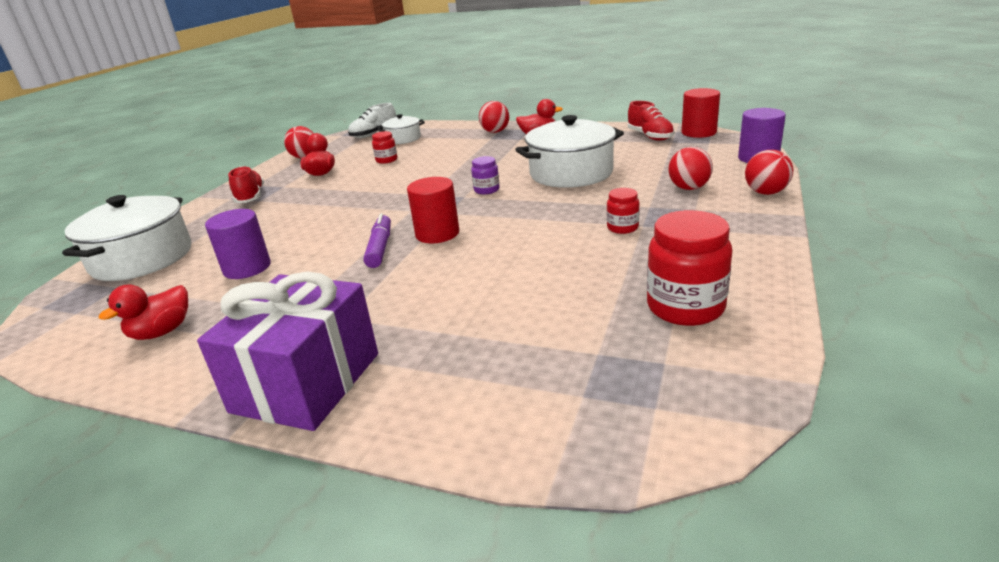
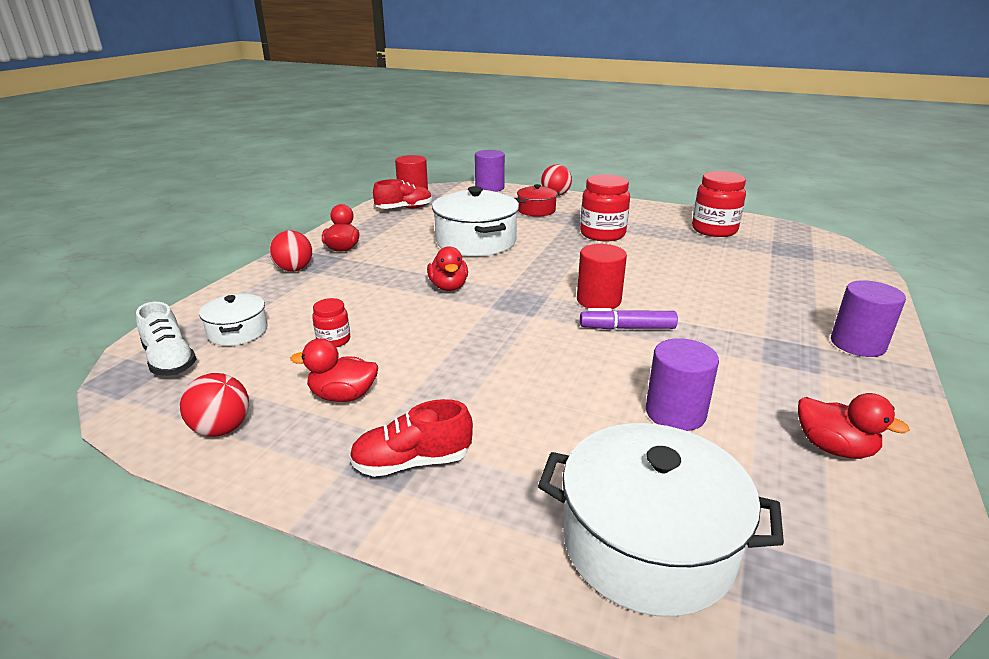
camera: 90 degrees left, 0 degrees up
(306, 382) = (857, 344): purple gift -> purple cylinder
(466, 177) = (448, 287): none -> red duck
(486, 190) = (496, 277): purple jar -> none
(622, 228) = (602, 234): red jar -> red jar, size x1.91
(689, 188) = (536, 210): red ball -> red pot

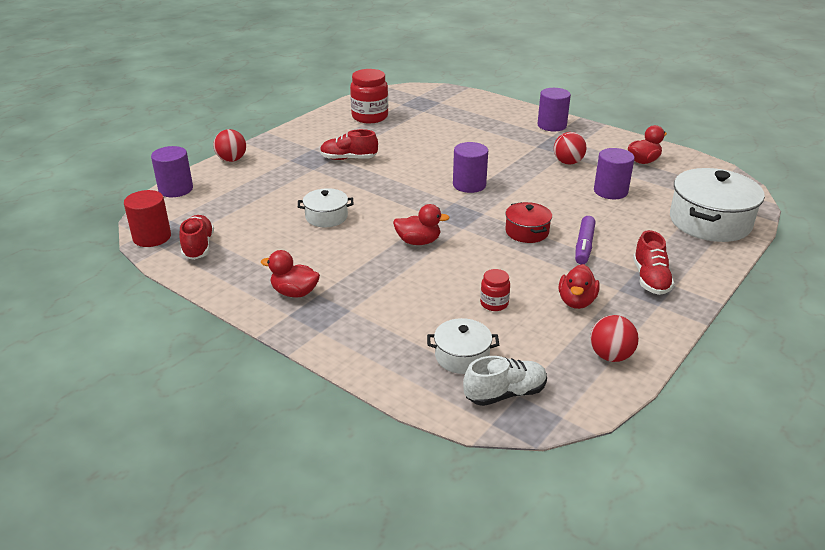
camera: 75 degrees left, 5 degrees up
(294, 269) = (333, 325): red ball -> red ball (568, 162)
(476, 242) = (326, 217): white pot -> white pot, size x0.54
(536, 210) = (267, 176): red pot -> red pot (527, 232)
(598, 300) = (469, 185): red cylinder -> purple cylinder
(602, 234) = (348, 159): red jar -> red shoe
(627, 328) = (513, 183): purple marker -> purple marker (584, 246)

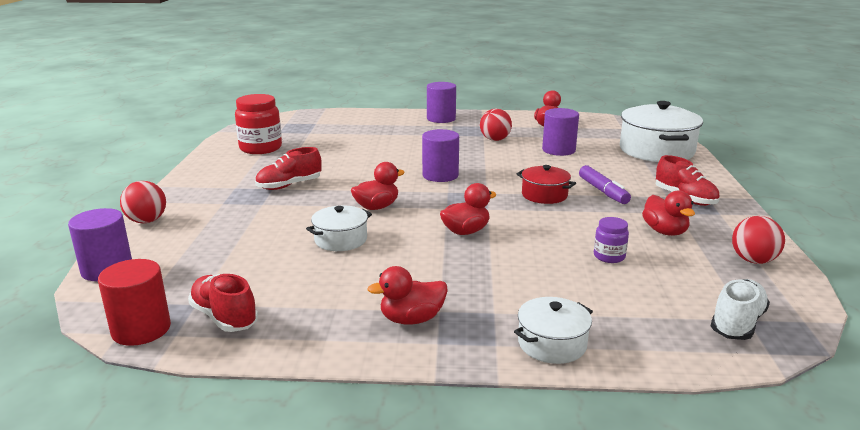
camera: 35 degrees left, 10 degrees down
(384, 198) = (377, 207): none -> red duck
(462, 356) = (655, 309): white pot -> white pot (552, 344)
(494, 303) = (609, 256): red jar -> purple jar

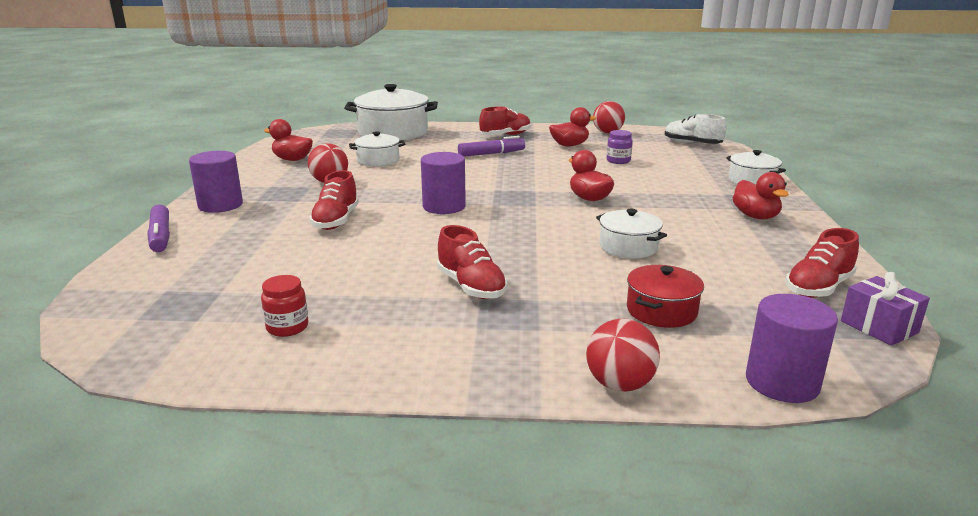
camera: 90 degrees left, 0 degrees up
(141, 329) = (879, 327): red cylinder -> purple gift
(260, 148) = (287, 327): red jar -> red jar, size x0.52
(377, 207) = (539, 234): red duck -> none
(388, 113) = (160, 236): none -> purple marker
(410, 147) = (336, 221): none -> red shoe
(544, 195) = (500, 171): red pot -> red pot (661, 311)
(558, 150) = (378, 160): purple cylinder -> white pot

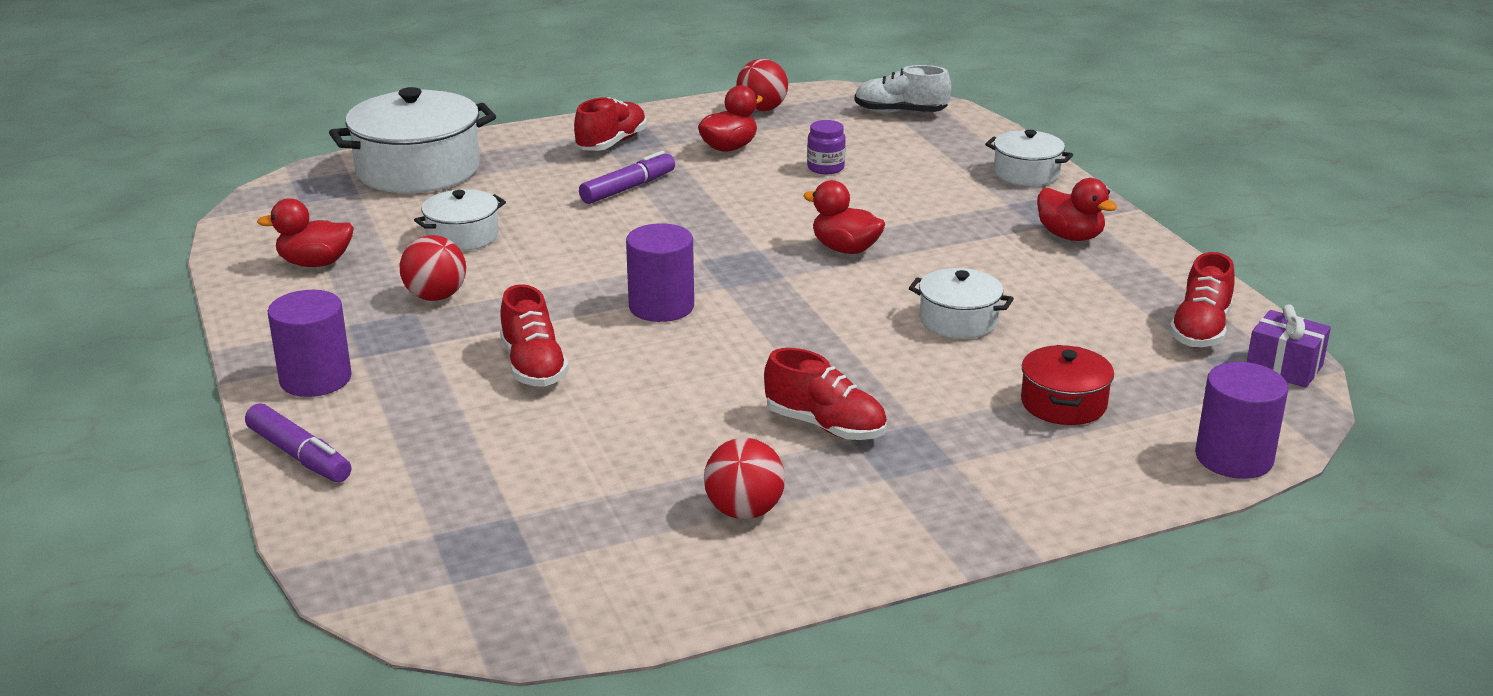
camera: 25 degrees left, 5 degrees up
(287, 327) = (664, 539): red jar -> none
(619, 384) = (1089, 503): red ball -> red ball (744, 511)

